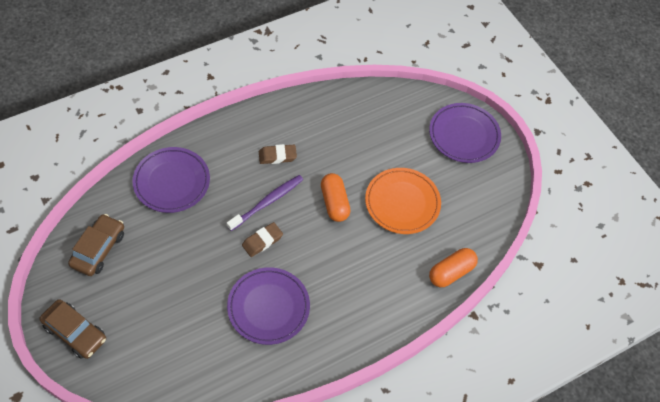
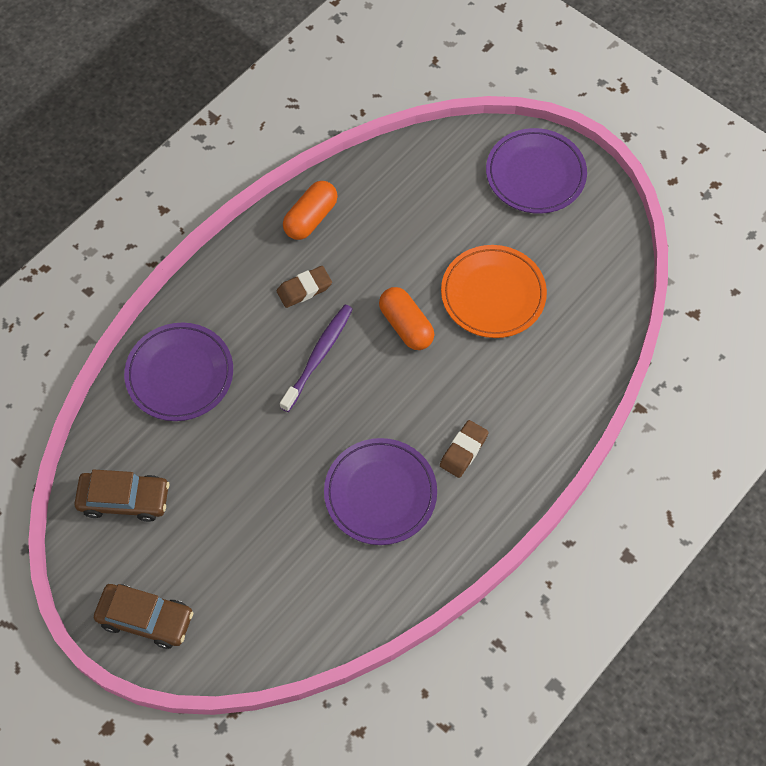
camera: 15 degrees left, 5 degrees up
(98, 249) = (124, 499): brown car -> brown car turned 90 degrees clockwise
(262, 241) = (334, 410): brown eraser -> brown eraser (463, 451)
(451, 272) = (591, 363): orange capsule -> orange capsule (311, 218)

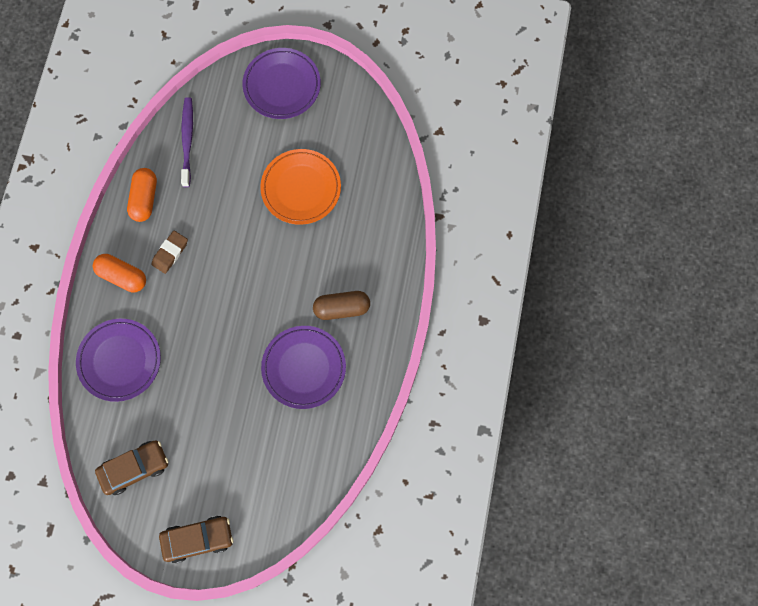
camera: 30 degrees left, 10 degrees up
(319, 356) = (208, 295): purple toothbrush -> purple toothbrush (187, 140)
(406, 325) = (255, 242): orange capsule -> orange capsule (122, 276)
(463, 451) = (342, 308): brown eraser -> brown capsule

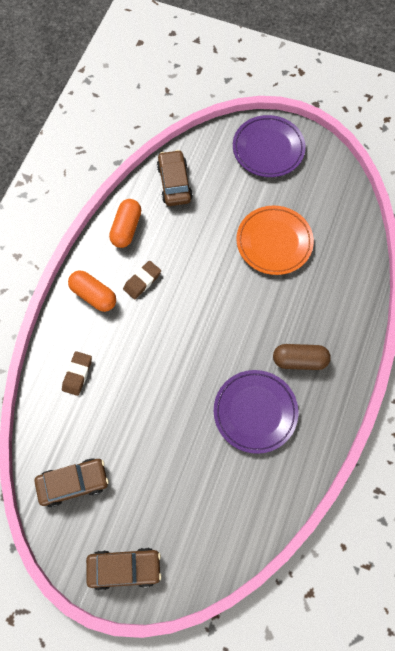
camera: 10 degrees right, 5 degrees down
(120, 361) = (77, 374): purple plate -> brown eraser
(187, 140) = (174, 183): purple toothbrush -> brown car

